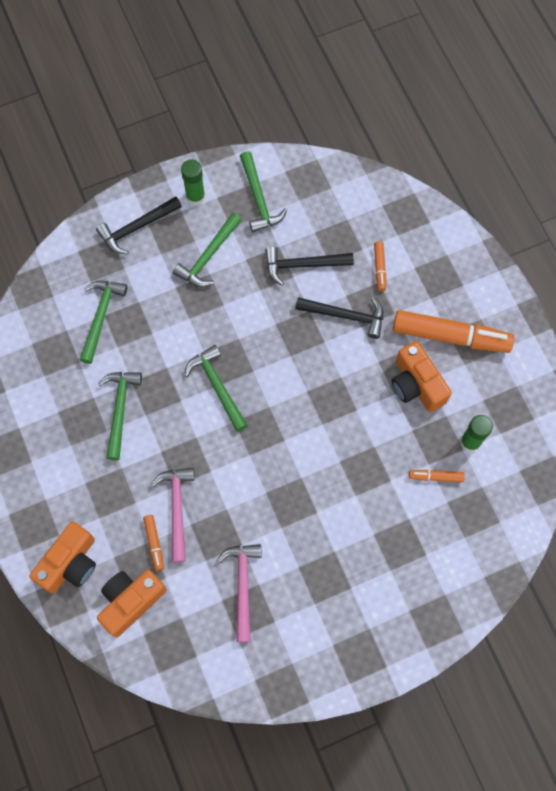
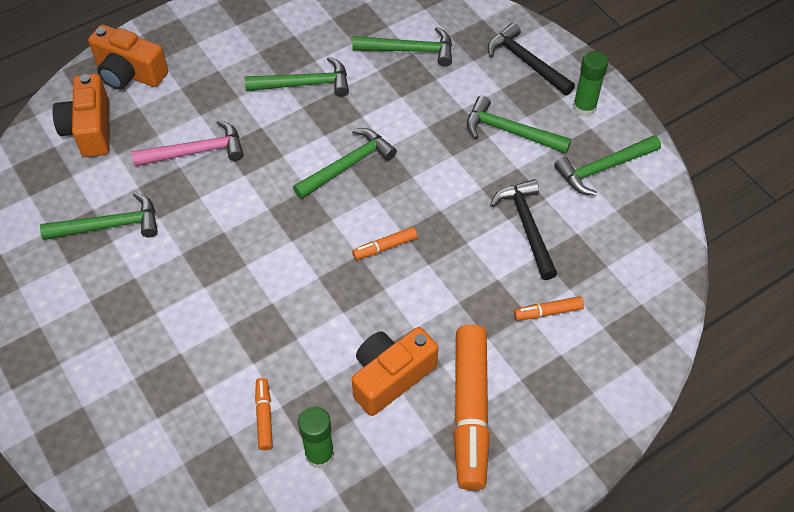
camera: 80 degrees right, 15 degrees down
(131, 601) = (90, 129): orange camera -> orange camera turned 135 degrees counterclockwise
(154, 543) = (155, 138): orange marker -> orange marker (385, 247)
(242, 586) = (109, 226): pink hammer -> green hammer
(345, 316) = (469, 282): black hammer -> none

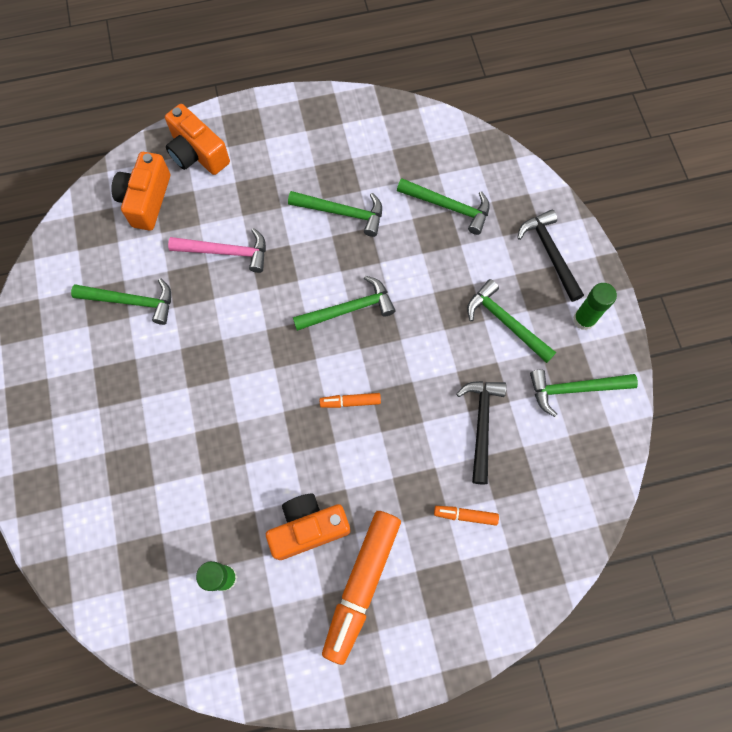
camera: 20 degrees right, 15 degrees up
(264, 416) = (193, 526): orange marker -> none

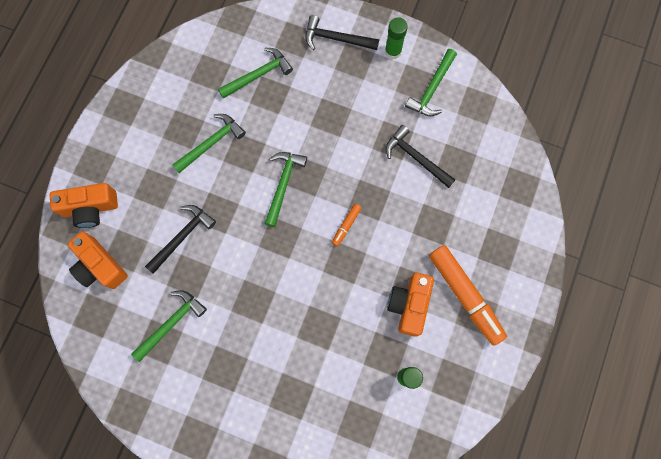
camera: 55 degrees left, 5 degrees up
(226, 252) = (182, 237): pink hammer -> black hammer
(465, 515) = (464, 206): orange marker -> none
(505, 322) = (361, 97): green hammer -> none

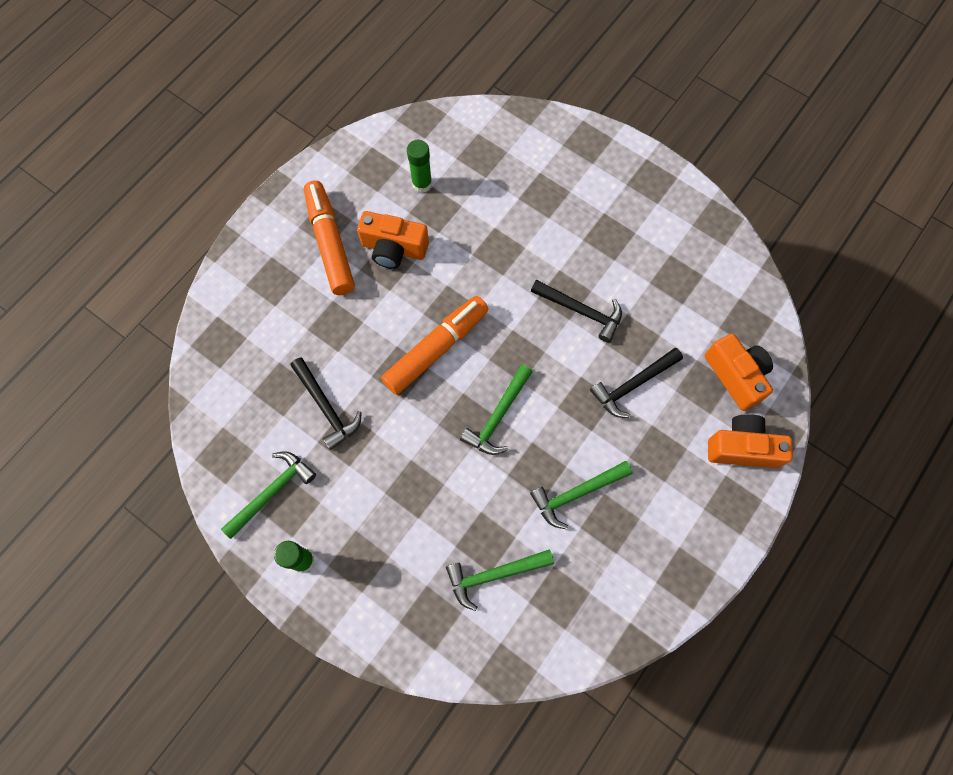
camera: 165 degrees left, 5 degrees down
(171, 323) = (660, 294): green hammer -> none
(336, 38) = (373, 601): black hammer -> black hammer (581, 311)
(346, 226) = (436, 349): orange marker -> orange marker, size x2.27
(409, 305) = (394, 249): orange camera -> orange camera turned 75 degrees clockwise

